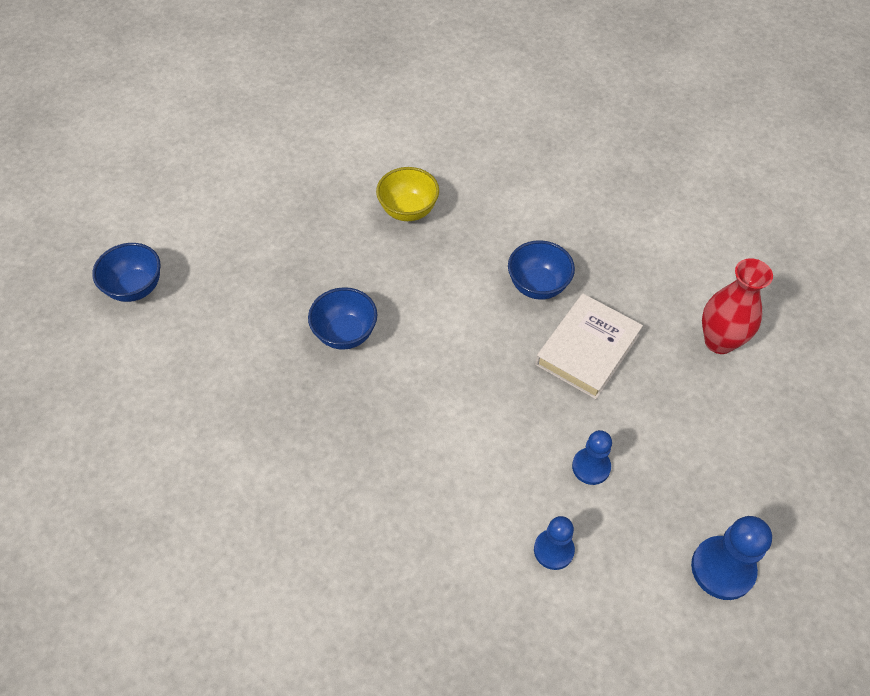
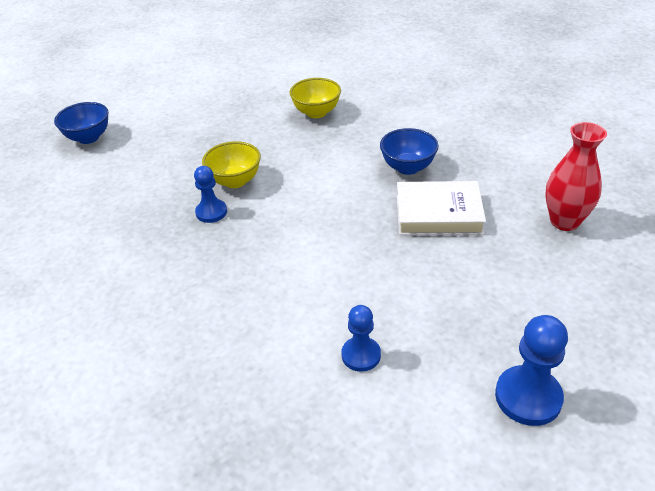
camera: 15 degrees right, 15 degrees down
(345, 334) = (235, 181): blue bowl -> yellow bowl
(587, 349) = (438, 213): white book -> white book turned 45 degrees clockwise
(591, 467) = (416, 297): blue pawn -> blue pawn (211, 212)

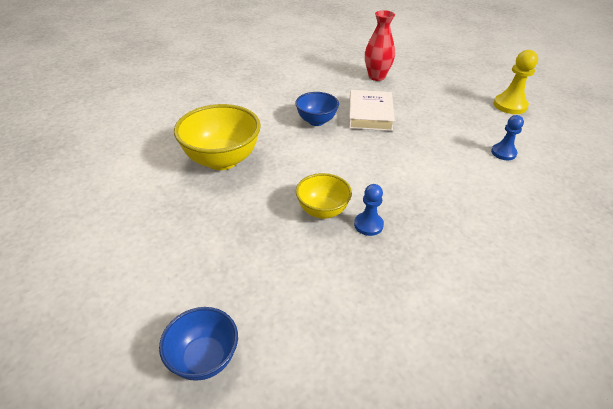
camera: 90 degrees left, 0 degrees up
(316, 112) = (222, 160): yellow bowl -> yellow bowl, size x1.69
(528, 397) = (510, 105): blue pawn -> yellow pawn

